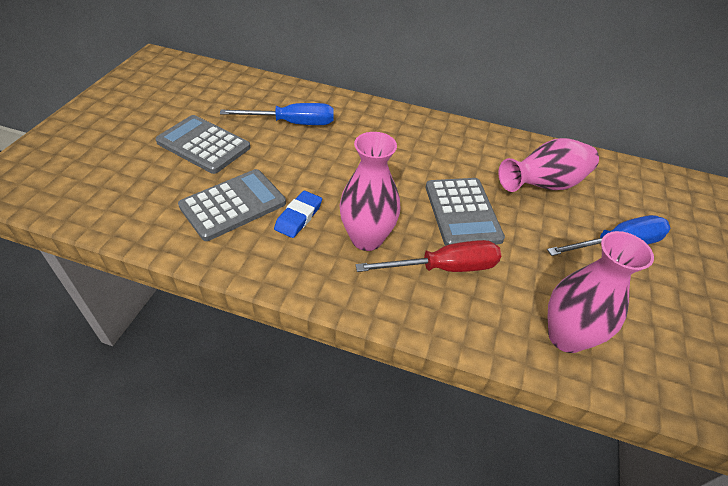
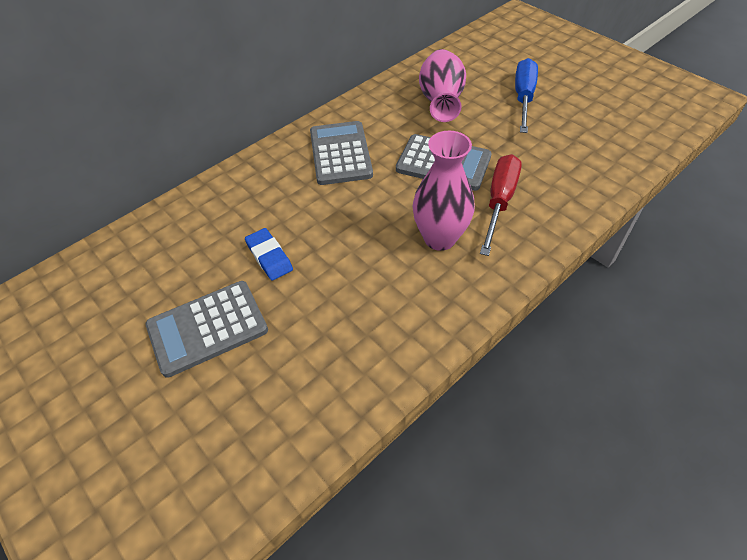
camera: 55 degrees left, 5 degrees up
(233, 205) = (331, 328): grey calculator -> grey calculator (340, 153)
(292, 123) = (231, 234): blue screwdriver -> none
(298, 217) = (382, 278): blue eraser -> blue eraser (269, 257)
(566, 336) = (594, 165): pink vase -> none

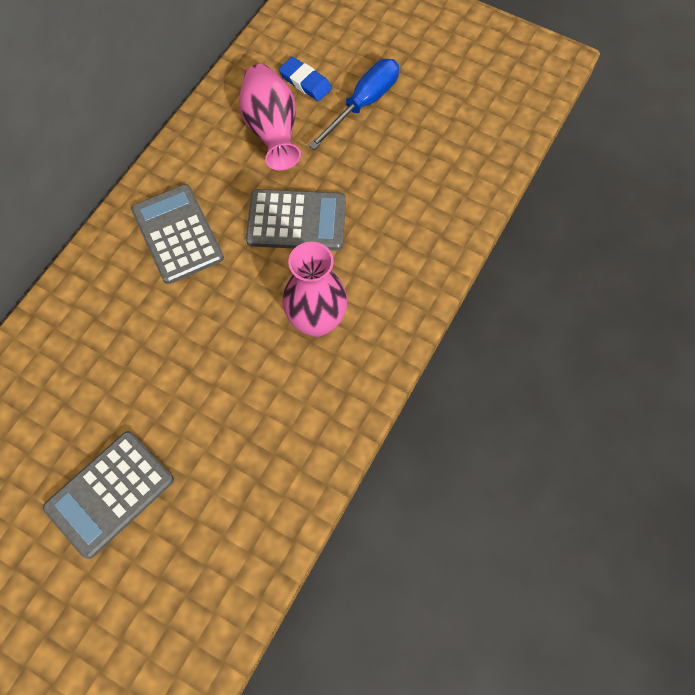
camera: 20 degrees left, 15 degrees up
(269, 257) = (144, 392): blue eraser -> blue eraser (305, 82)
(499, 202) = (367, 259): red screwdriver -> none
(523, 97) = (363, 103): blue screwdriver -> blue screwdriver turned 45 degrees clockwise

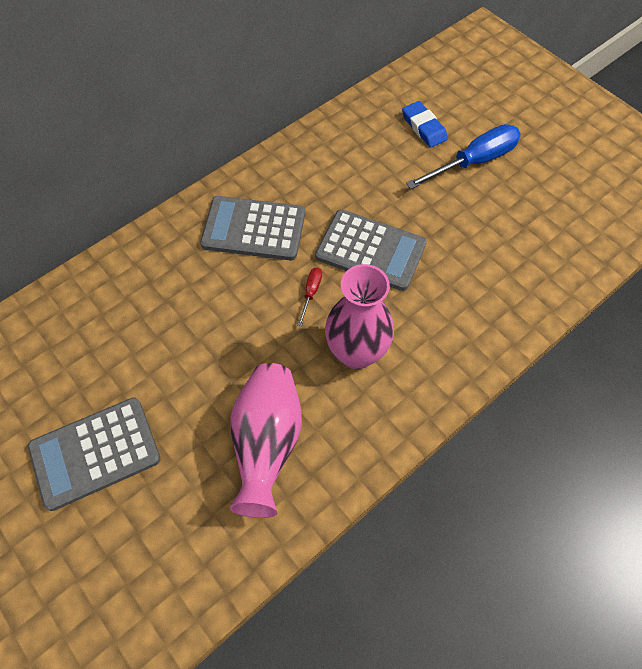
camera: 20 degrees right, 5 degrees down
(177, 234) = (253, 229): grey calculator -> grey calculator turned 75 degrees counterclockwise
(255, 279) = (311, 293): none -> red screwdriver
(272, 131) = (376, 162): pink vase -> pink vase (267, 442)

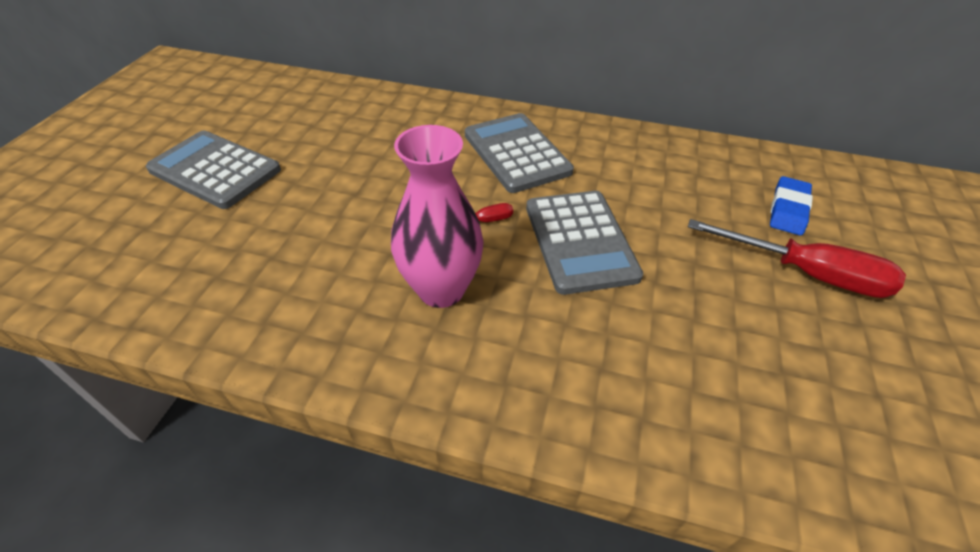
camera: 55 degrees right, 15 degrees down
(267, 442) = (285, 269): pink vase -> none
(474, 161) = (806, 273): blue screwdriver -> red screwdriver

